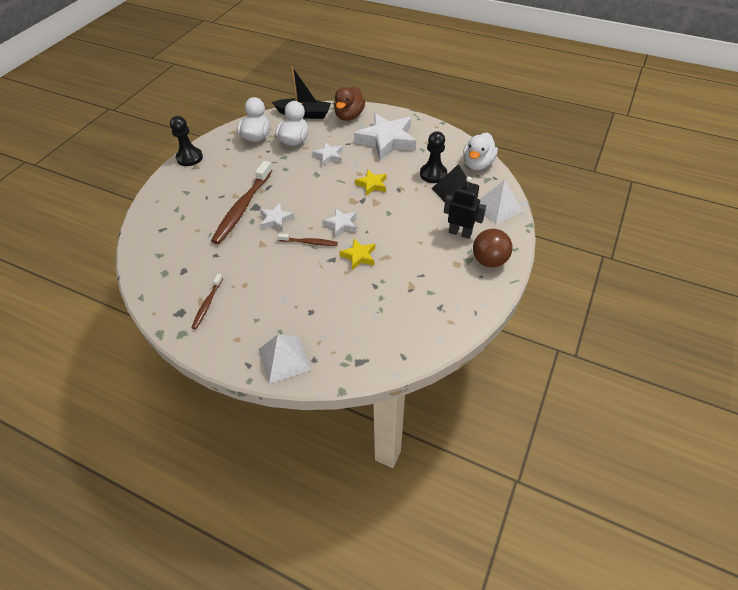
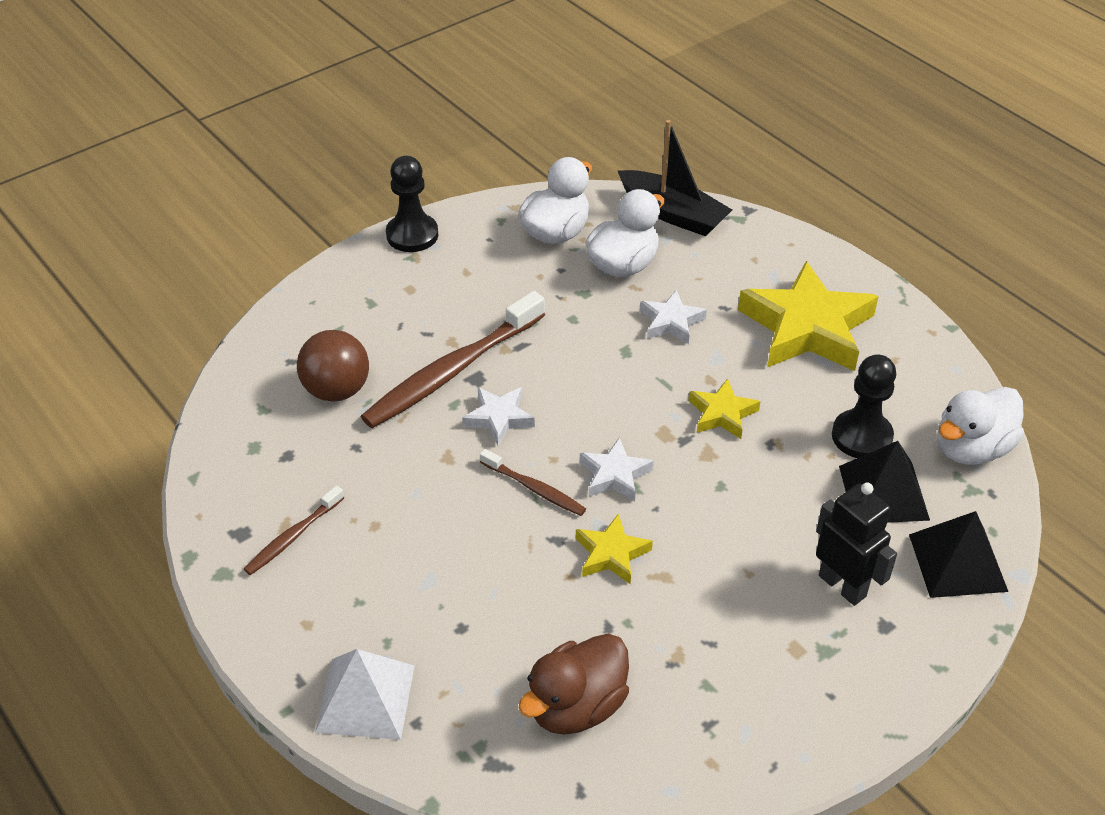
camera: 25 degrees right, 5 degrees down
(349, 116) = (760, 247): brown duck -> brown duck (576, 706)
(386, 140) = (807, 328): white star -> yellow star
(489, 261) = (868, 670): brown ball -> brown ball (336, 390)
(498, 207) = (957, 562): white pyramid -> black pyramid

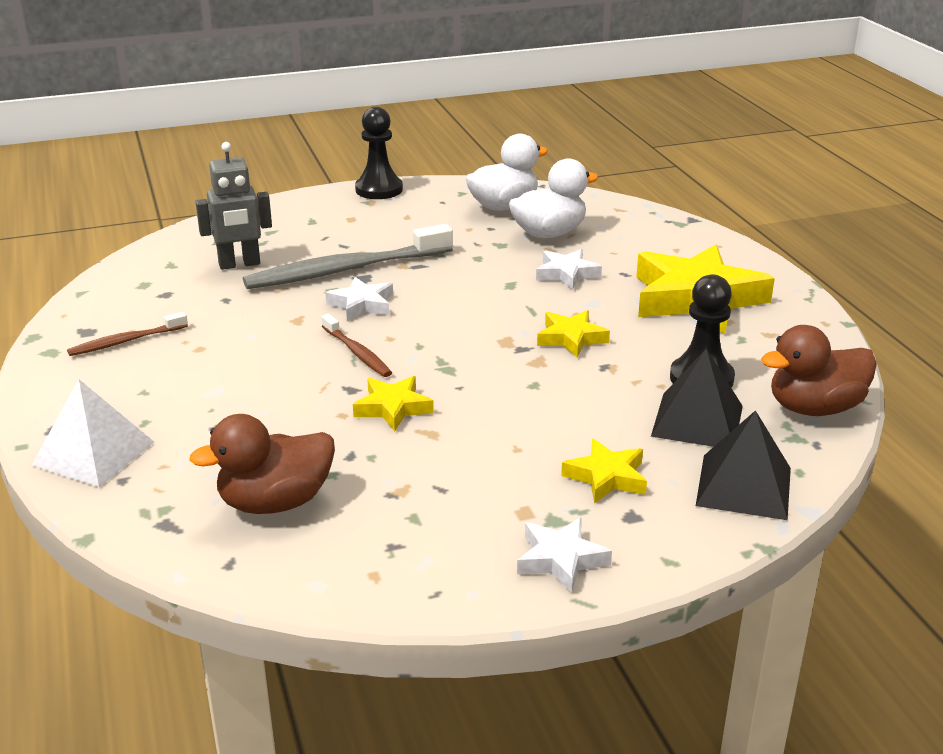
camera: 20 degrees right, 15 degrees down
(336, 390) = (239, 264): brown ball -> grey robot
(452, 371) = (345, 270): brown toothbrush -> grey toothbrush
(614, 475) = (437, 358): white star -> white star (560, 559)
(673, 214) = (618, 211): black boat -> none
(842, 585) = (606, 477): black robot -> yellow star
(971, 448) = (814, 408): white duck -> brown duck

